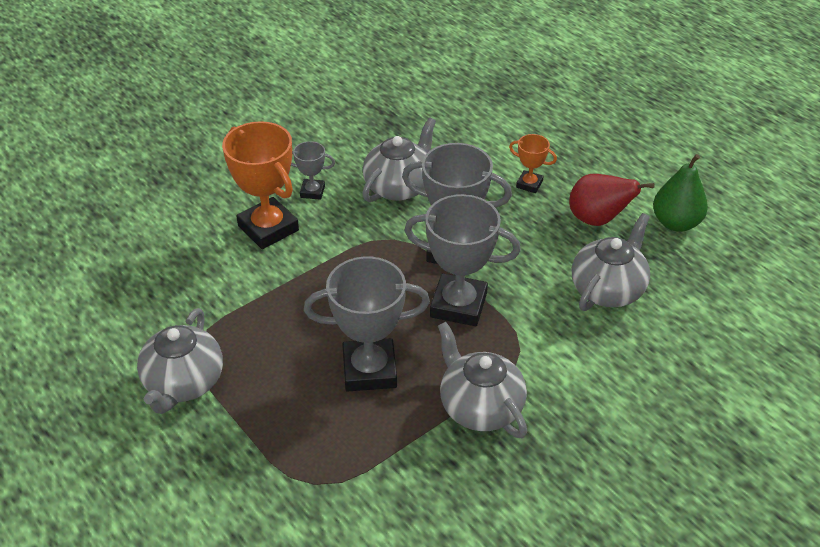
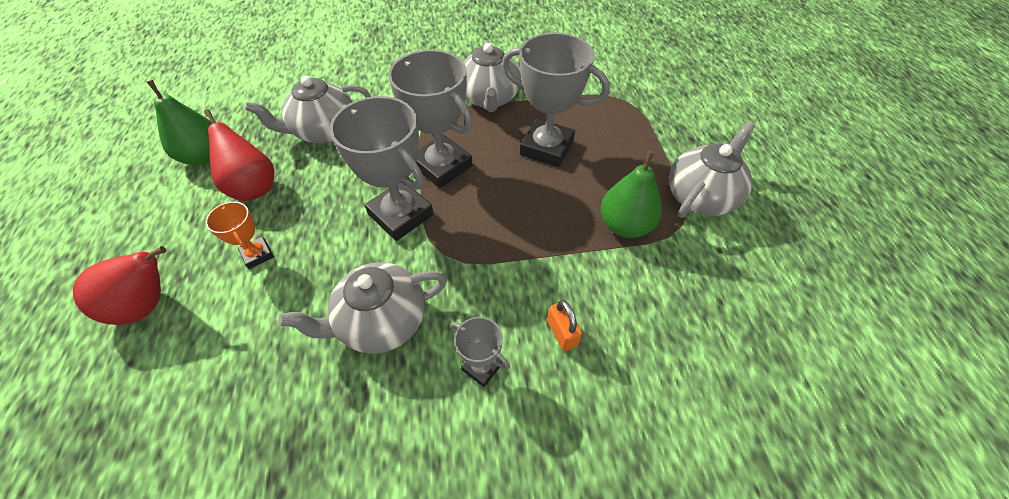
camera: 150 degrees left, 10 degrees up
(251, 322) = (625, 225): none -> green pear
(268, 228) = (562, 333): orange trophy -> orange padlock
(560, 136) = (148, 304): none -> red pear

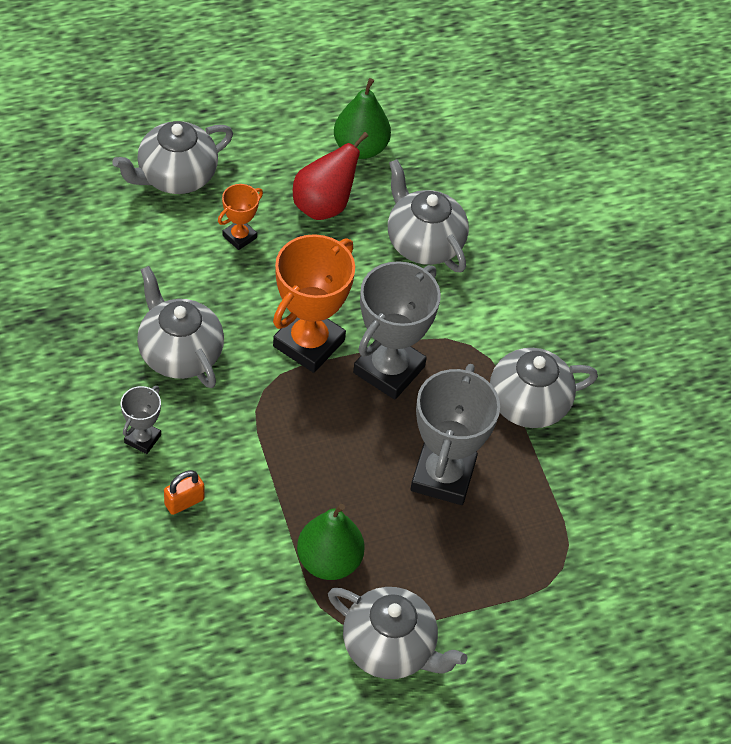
camera: 75 degrees right, 0 degrees up
(148, 304) = (175, 176): red pear -> grey teapot
(401, 215) = (308, 343): grey trophy -> orange trophy

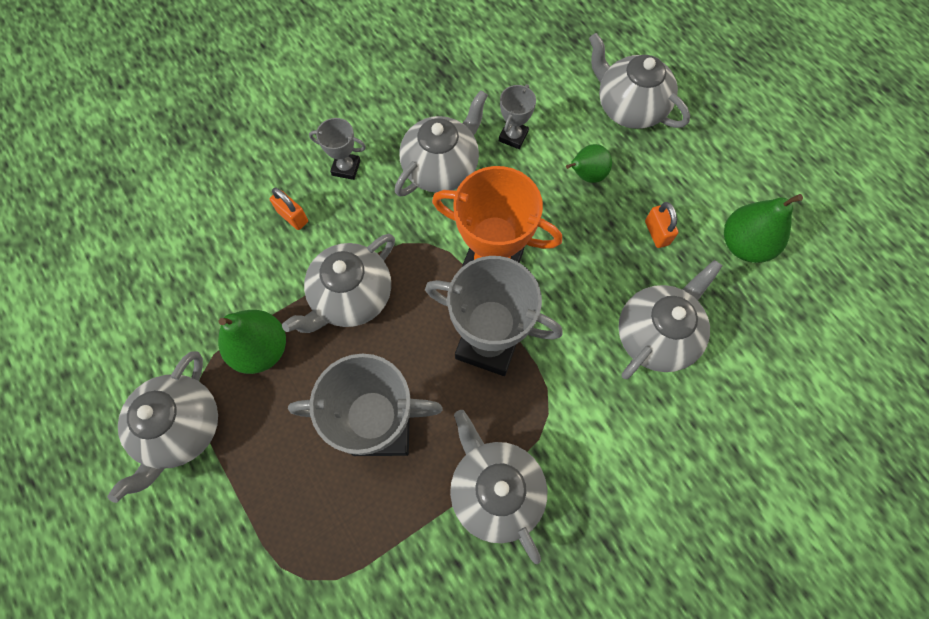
camera: 80 degrees right, 15 degrees up
(168, 281) = (513, 136): none -> grey trophy
(239, 237) = (586, 175): orange trophy -> green pear
(299, 470) = (351, 297): none -> grey teapot
(324, 205) = (656, 233): red pear -> orange padlock

